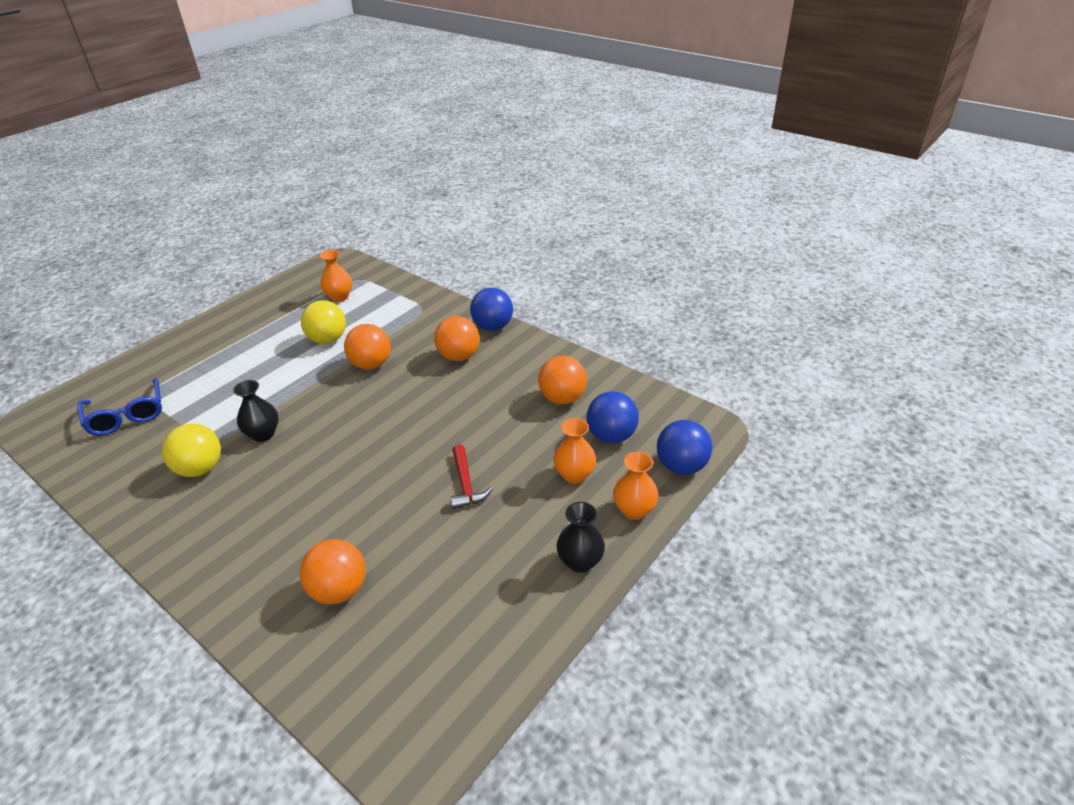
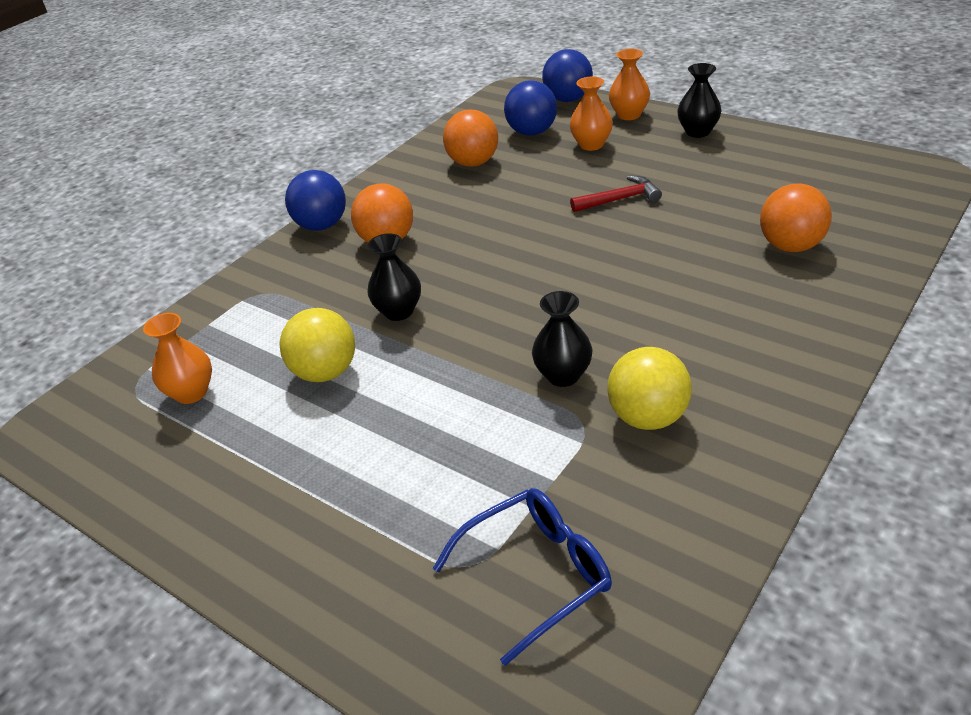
camera: 90 degrees left, 0 degrees up
(371, 364) = (398, 311): orange ball -> black vase

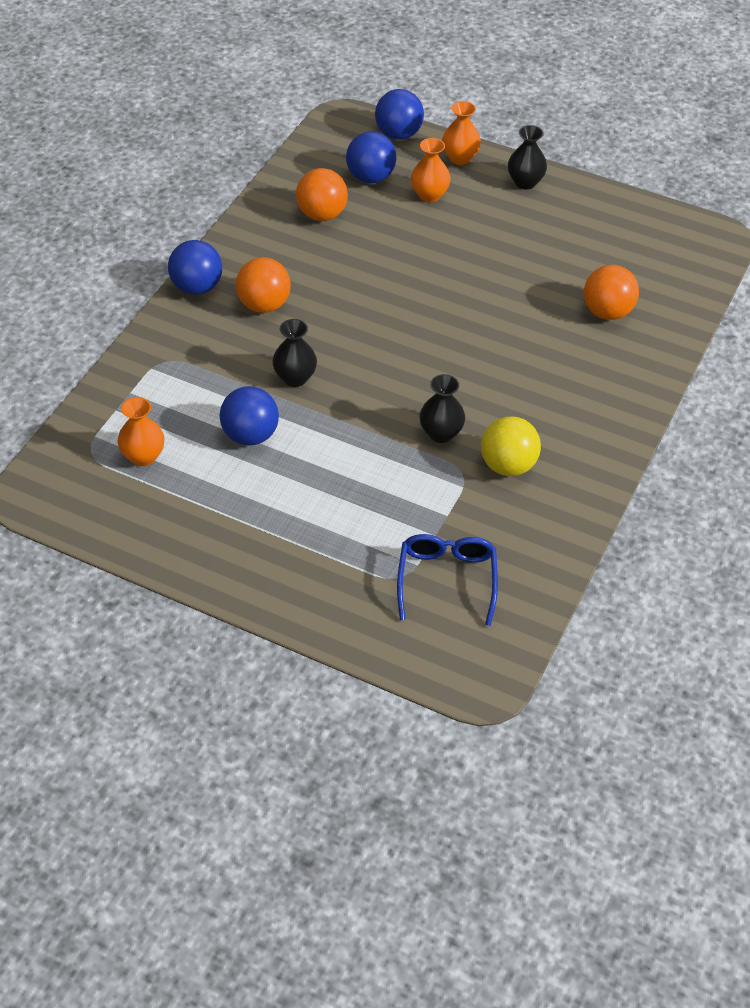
camera: 15 degrees left, 10 degrees up
(325, 372) = (250, 435): yellow ball -> blue ball
(537, 574) = (447, 579): blue glasses -> blue glasses turned 45 degrees counterclockwise
(620, 199) = (463, 261): red hammer -> none

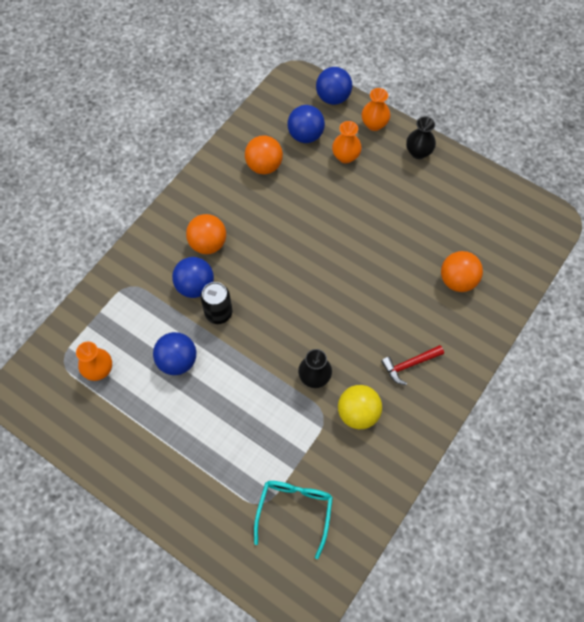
camera: 10 degrees right, 15 degrees up
(197, 287) = (163, 222): blue ball -> blue ball (195, 286)
(295, 378) = (218, 313): black vase -> black can
(447, 579) = (294, 511): blue glasses -> turquoise glasses
(564, 407) = (409, 365): none -> red hammer

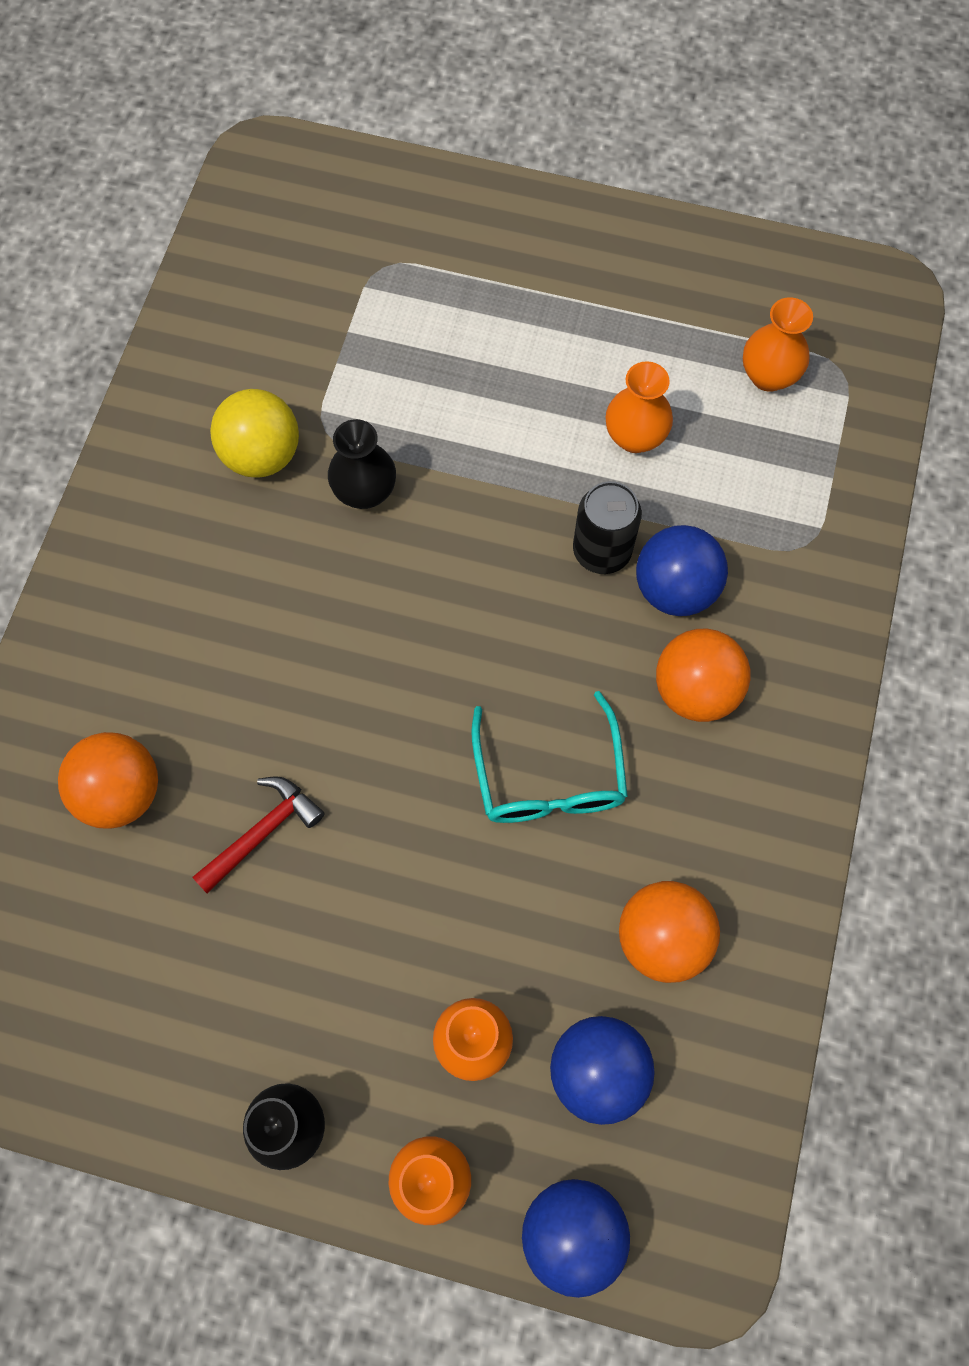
camera: 160 degrees right, 5 degrees up
(177, 361) = (635, 437): blue ball -> orange vase
(294, 511) = (323, 273): turquoise glasses -> turquoise glasses (549, 777)
(409, 365) = (186, 574): red hammer -> red hammer (263, 832)

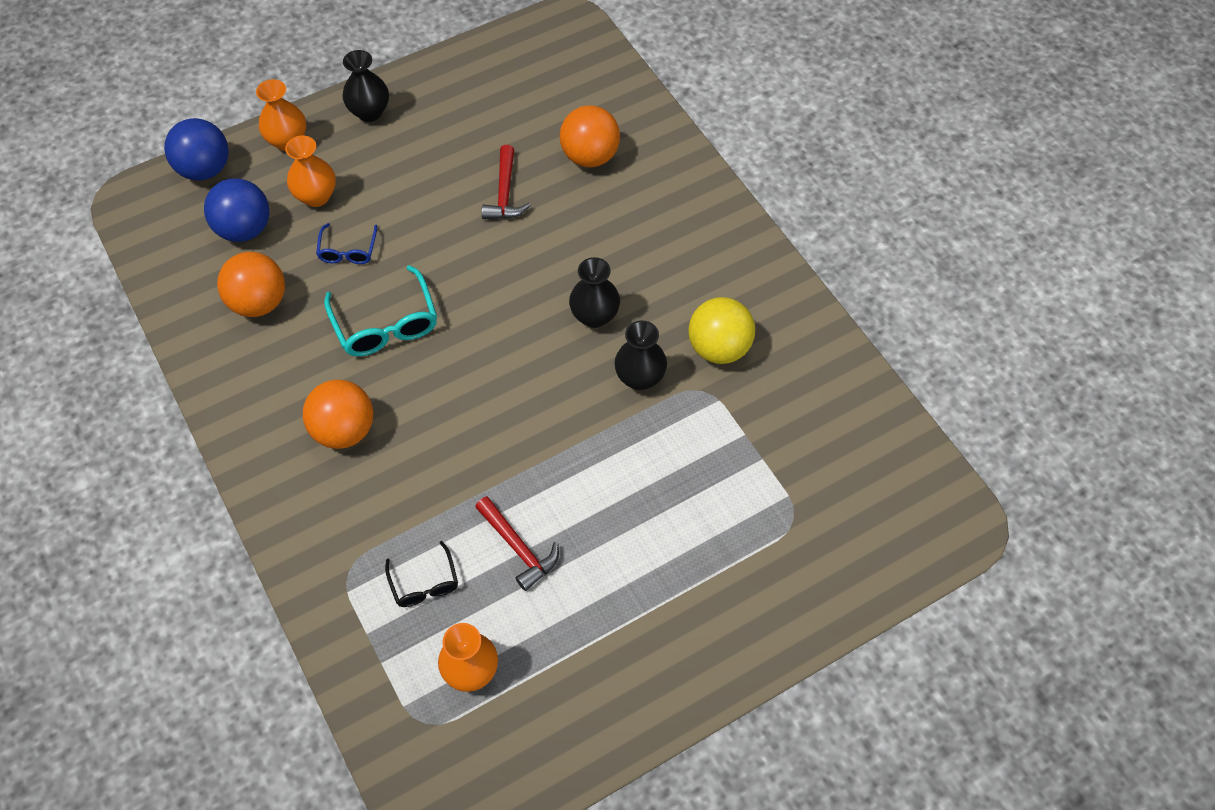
camera: 135 degrees right, 10 degrees down
(335, 592) = (594, 316): none -> black vase
(506, 918) = (348, 251): none -> blue glasses
(549, 777) = (386, 324): turquoise glasses -> turquoise glasses turned 150 degrees counterclockwise
(602, 551) = (470, 461): black can -> none
(635, 437) = (518, 548): orange vase -> red hammer
(675, 589) = (406, 476): blue ball -> none
(745, 476) = (424, 583): none -> black glasses

